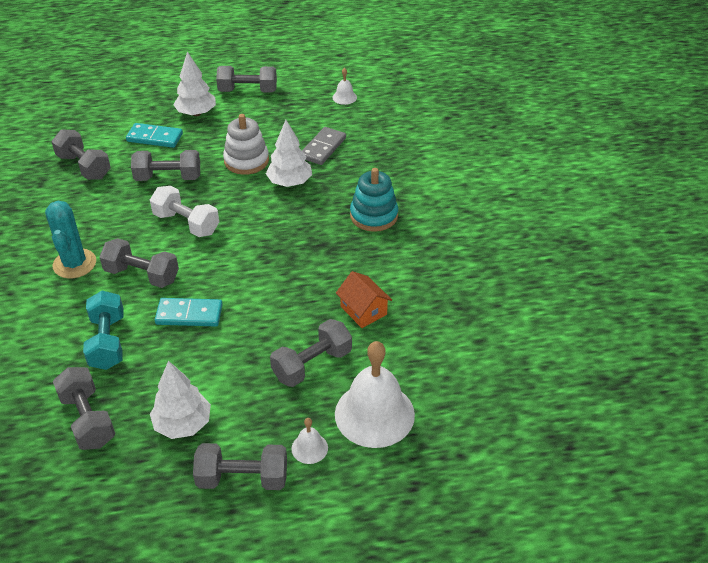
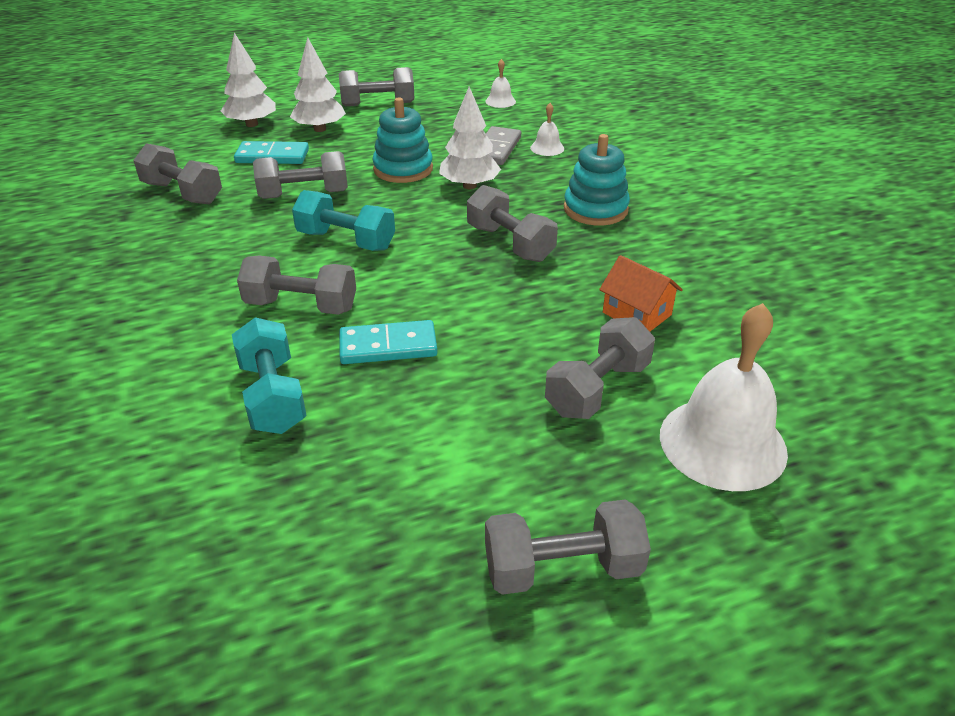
camera: 10 degrees left, 5 degrees down
(74, 264) = (195, 302): turquoise cactus -> none
(88, 419) = (270, 512): grey dumbbell -> grey dumbbell (510, 243)
(183, 424) = (432, 498): white tree -> white tree (252, 124)
(186, 223) = (346, 240): white dumbbell -> turquoise dumbbell
(246, 161) = (403, 169): white stacking toy -> turquoise stacking toy
(309, 448) = (649, 505): white bell -> white bell (547, 148)

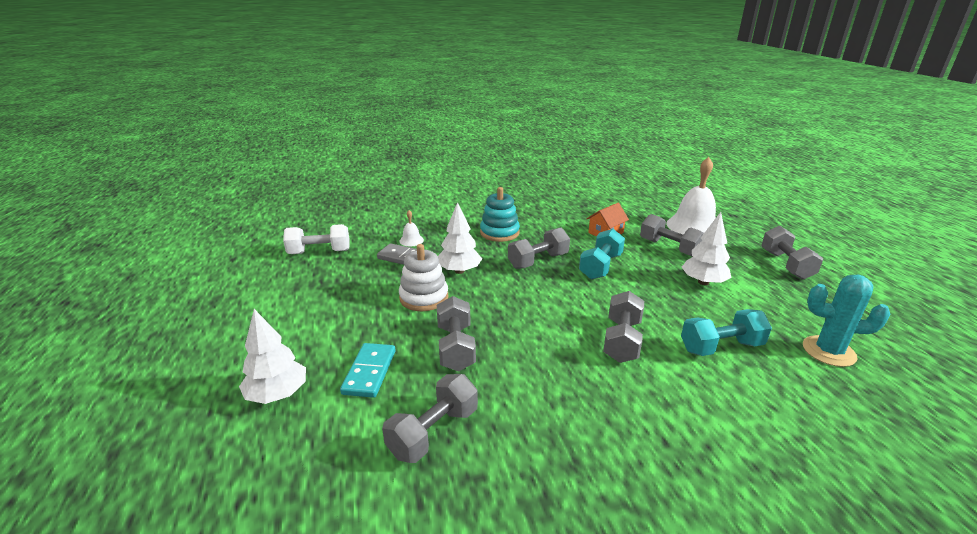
camera: 85 degrees left, 10 degrees down
(240, 526) = (828, 351): none -> turquoise cactus
(320, 129) = (320, 344): white tree -> white tree (703, 282)
(346, 240) = (533, 323): turquoise dumbbell -> turquoise dumbbell (600, 266)
(378, 104) = (282, 310): grey dumbbell -> none
(388, 346) = (656, 305): turquoise domino -> none
(403, 169) = (424, 297): turquoise stacking toy -> white stacking toy
(500, 101) = (319, 252): white bell -> white dumbbell

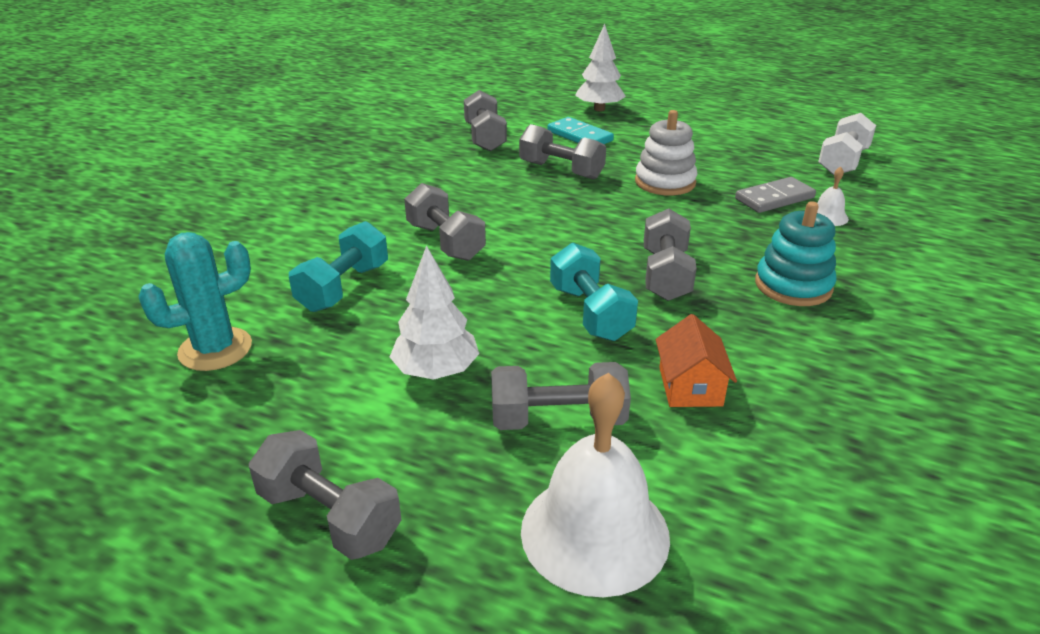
camera: 130 degrees right, 5 degrees up
(459, 271) = (702, 217): white tree -> none

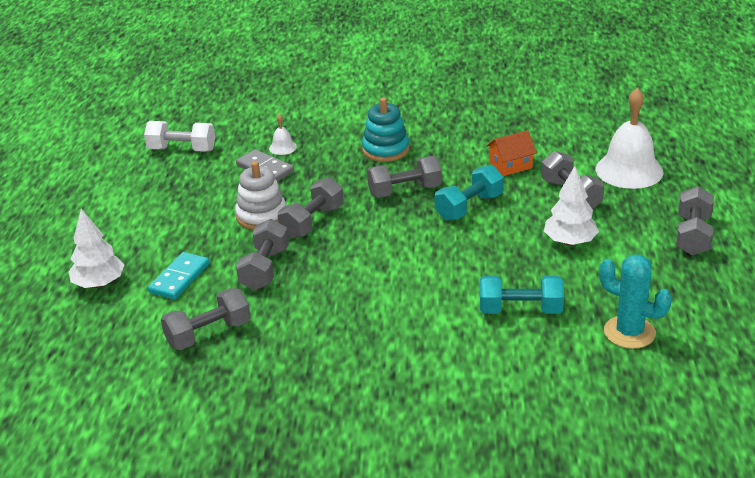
camera: 110 degrees left, 0 degrees up
(445, 242) = (426, 288): grey dumbbell -> grey dumbbell (312, 222)

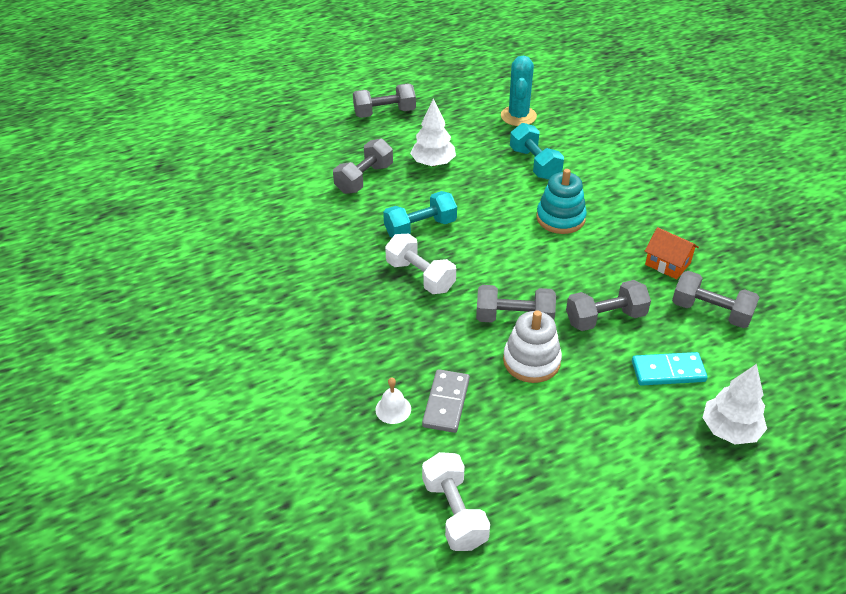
camera: 120 degrees left, 10 degrees up
(385, 150) = (351, 319): turquoise stacking toy -> turquoise stacking toy (560, 218)
(405, 191) = (420, 276): grey dumbbell -> white dumbbell
(469, 207) = (420, 228): turquoise dumbbell -> turquoise dumbbell turned 45 degrees counterclockwise
(510, 165) = (334, 224): orange house -> orange house (667, 264)
(629, 170) = (306, 158): white bell -> none

